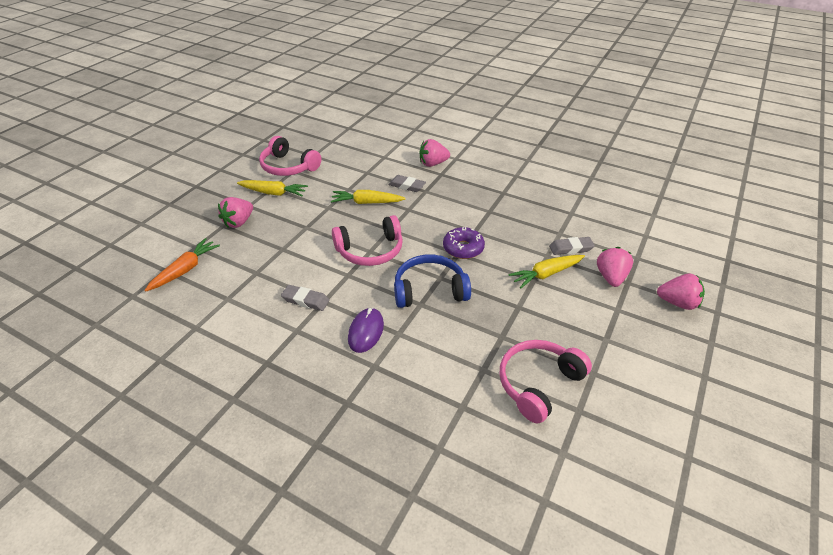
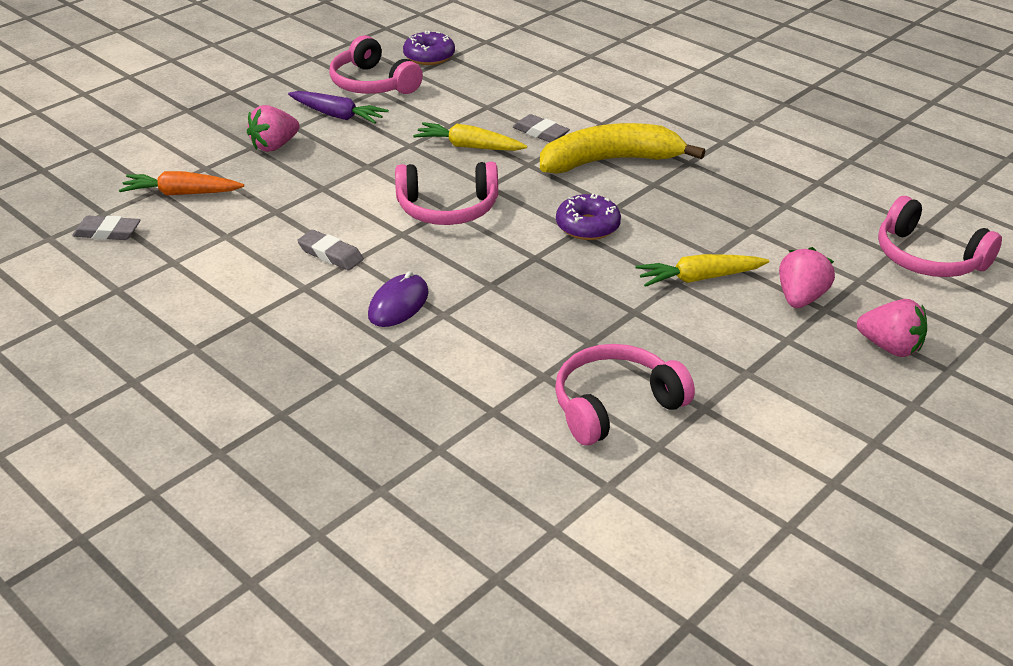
camera: 15 degrees right, 5 degrees down
(185, 270) = (182, 193): orange carrot -> orange carrot turned 135 degrees counterclockwise
(273, 193) = (337, 115): yellow carrot -> purple carrot
(317, 143) = (429, 56): none -> purple donut
(429, 290) = (512, 270): blue headphones -> none
(433, 164) = (595, 108): pink strawberry -> none
(457, 199) = (610, 161): none -> yellow banana
(571, 248) = (757, 251): grey eraser -> grey eraser (107, 232)
(666, 235) = (927, 258): none -> pink headphones

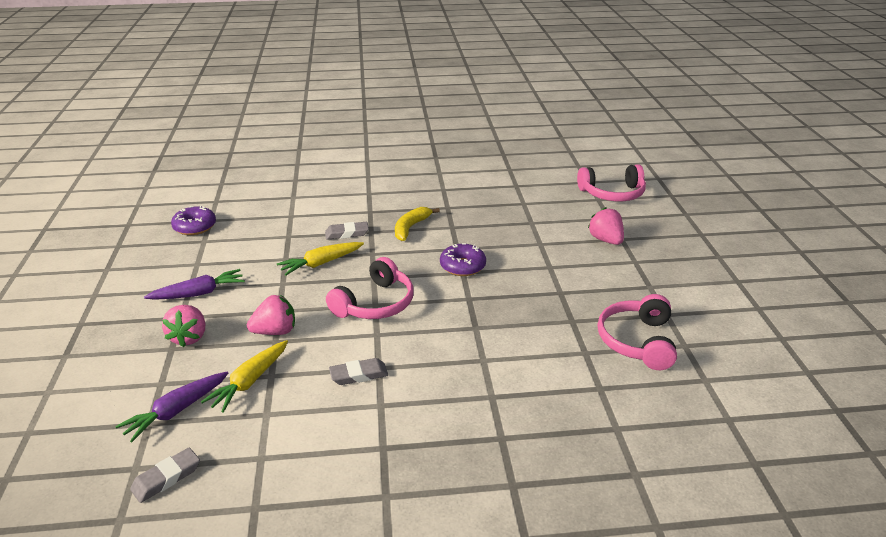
camera: 50 degrees left, 5 degrees down
(182, 193) = (176, 411): orange carrot -> purple carrot
(372, 84) = (186, 262): pink headphones -> none
(398, 304) = (451, 373): purple mouse -> none
(610, 161) = (411, 228): yellow banana -> yellow banana, size x0.58
(699, 278) = (555, 258): yellow carrot -> yellow carrot (250, 381)
(890, 347) = (670, 239): pink strawberry -> pink strawberry (275, 331)

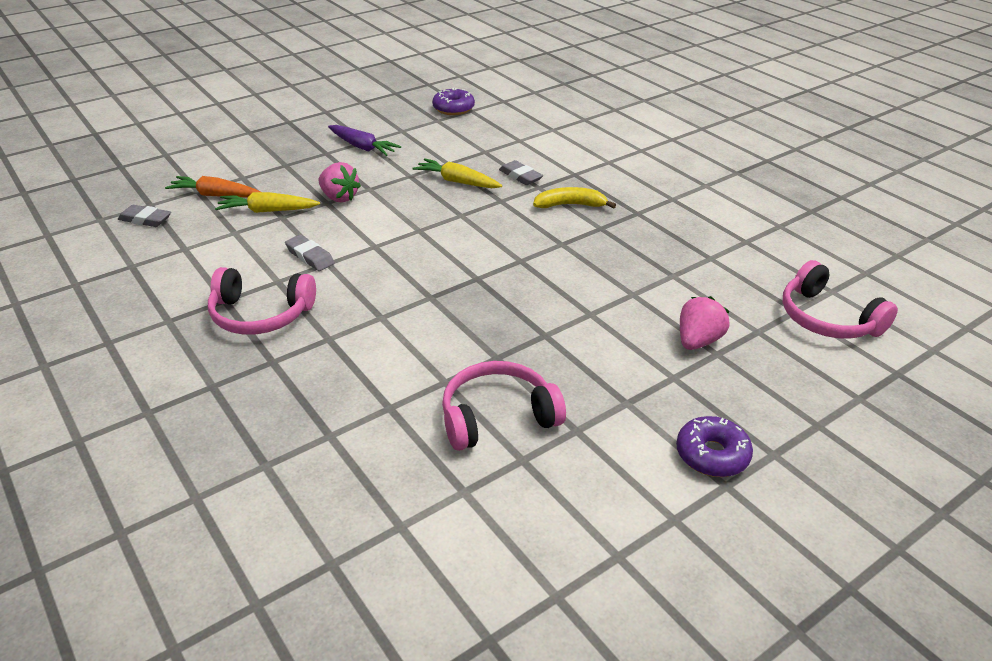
camera: 60 degrees right, 5 degrees up
(176, 411) = (216, 195): purple carrot -> orange carrot
(189, 337) = (303, 166): pink strawberry -> none
(375, 304) = (420, 230): pink headphones -> pink headphones (260, 315)
(462, 266) = (531, 257): purple donut -> purple donut (712, 455)

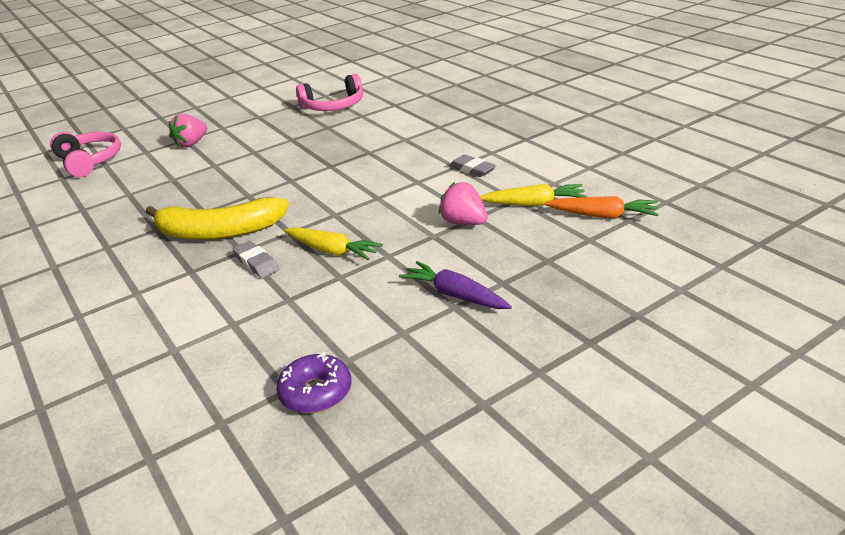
camera: 175 degrees left, 5 degrees down
(145, 219) = (653, 187): grey eraser -> none
(260, 315) = (493, 133): pink headphones -> none
(570, 205) = (219, 232): yellow banana -> yellow banana, size x1.74
(712, 455) = (227, 104): purple donut -> none

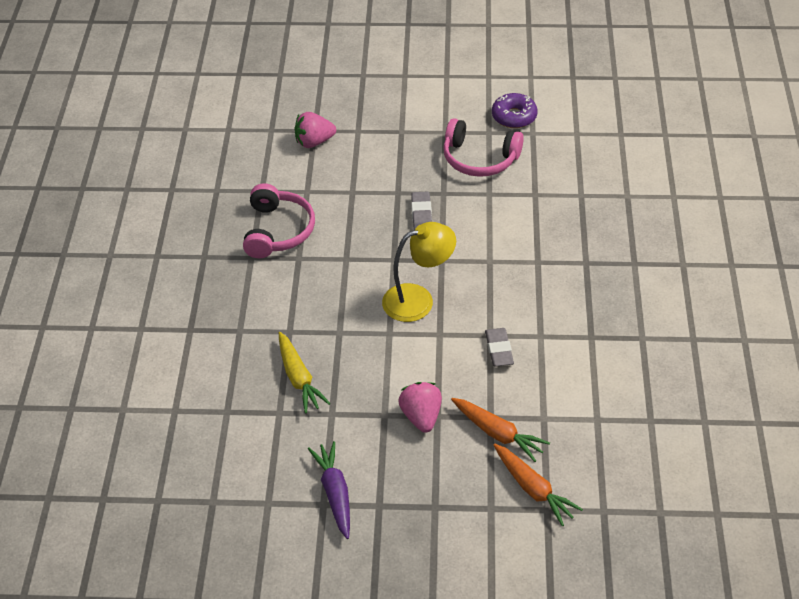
camera: 35 degrees right, 15 degrees up
(90, 161) = (220, 116): pink headphones -> pink headphones (278, 231)
(219, 232) = (242, 293): yellow banana -> none
(256, 263) = (238, 353): grey eraser -> grey eraser (421, 214)
(316, 392) = (172, 516): purple donut -> purple donut (514, 116)
(377, 174) = (418, 299): none -> yellow lamp
(534, 204) = (498, 433): yellow carrot -> orange carrot

